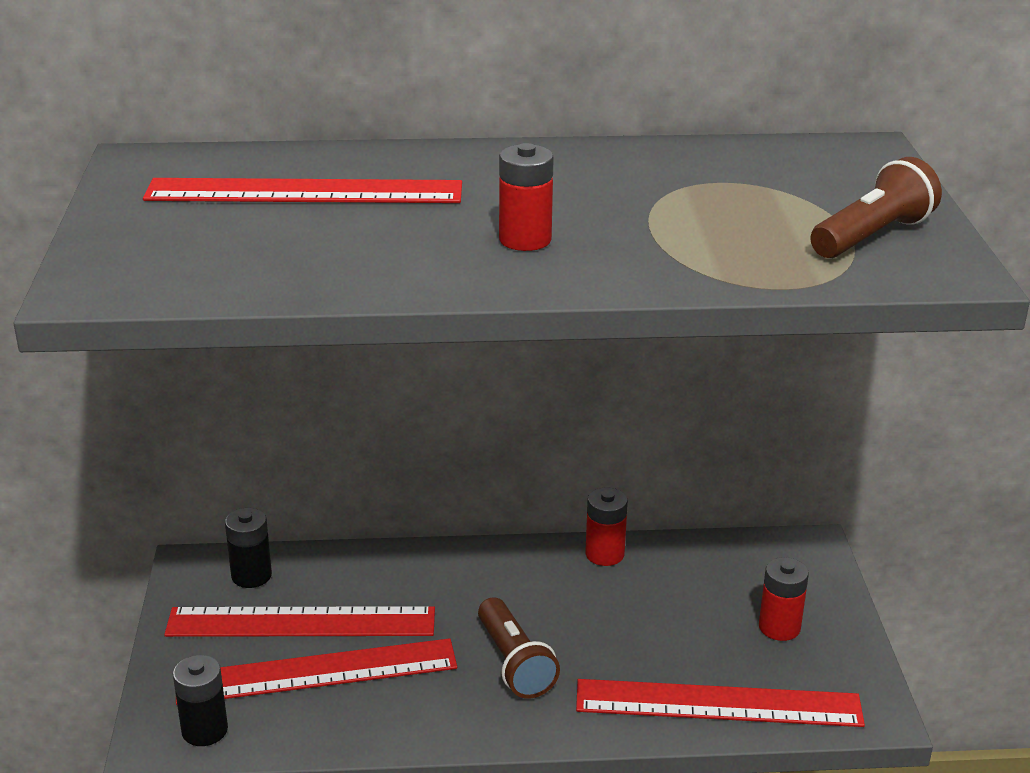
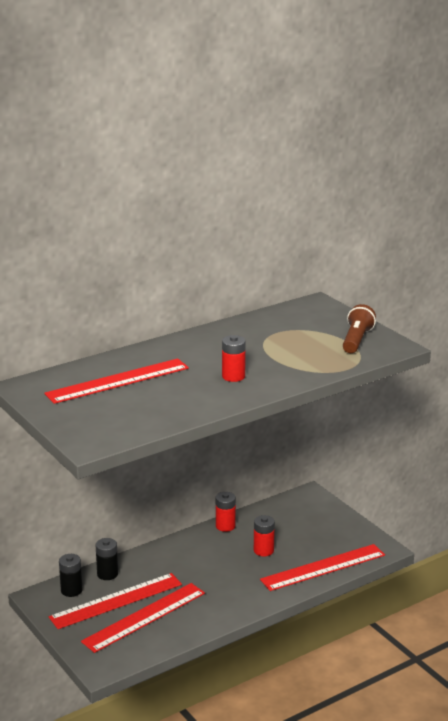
camera: 30 degrees left, 5 degrees down
(204, 730) = (118, 657): black battery -> black battery (107, 574)
(514, 663) = (227, 582): brown flashlight -> none
(779, 627) = (323, 530): red battery -> red battery (263, 550)

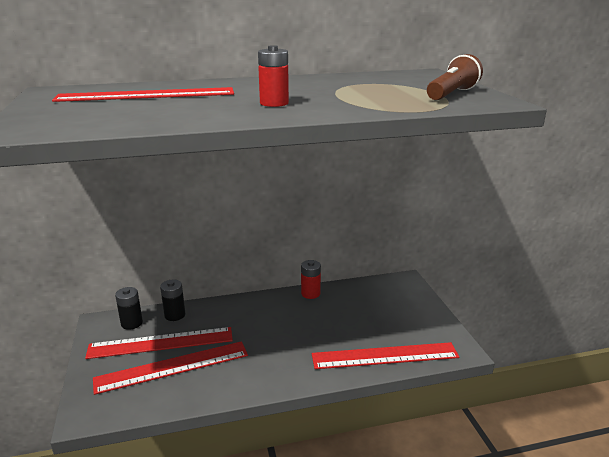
camera: 20 degrees right, 0 degrees up
(263, 550) = (332, 324): red battery -> none

